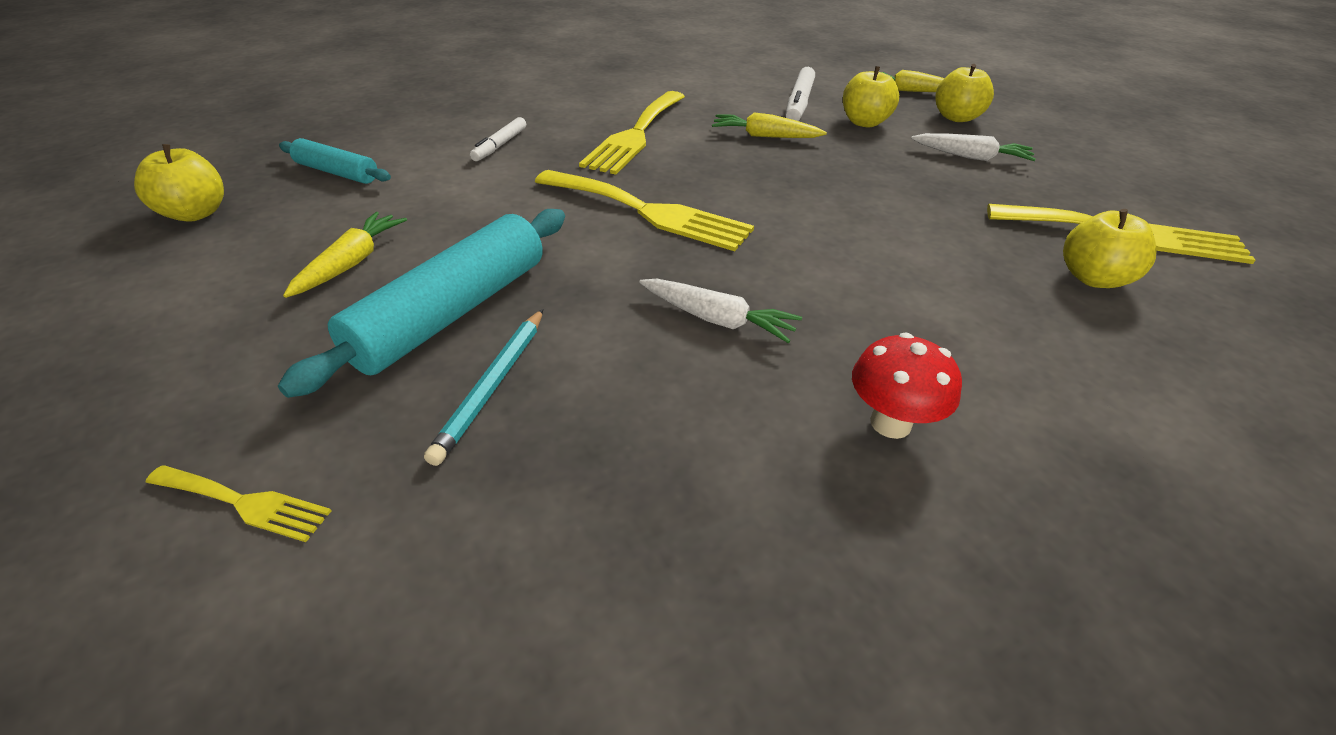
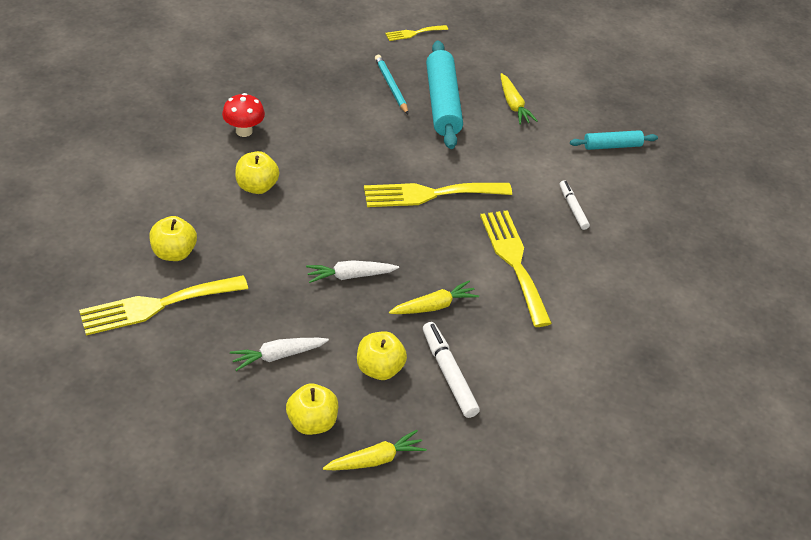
camera: 140 degrees right, 5 degrees up
(195, 213) = (618, 96): yellow apple -> yellow apple (257, 186)
(717, 319) = (338, 145): white carrot -> white carrot (350, 276)

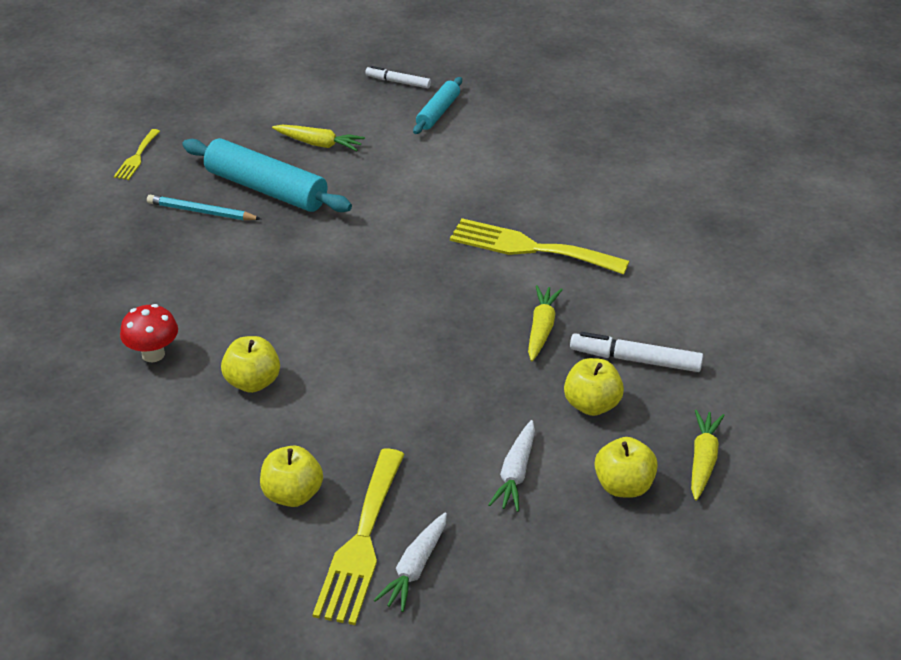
camera: 50 degrees left, 5 degrees down
(350, 276) = (450, 369): white carrot -> white carrot (415, 568)
(430, 194) = (388, 259): yellow fork -> none
(573, 208) = (495, 177): white marker -> white marker (398, 82)

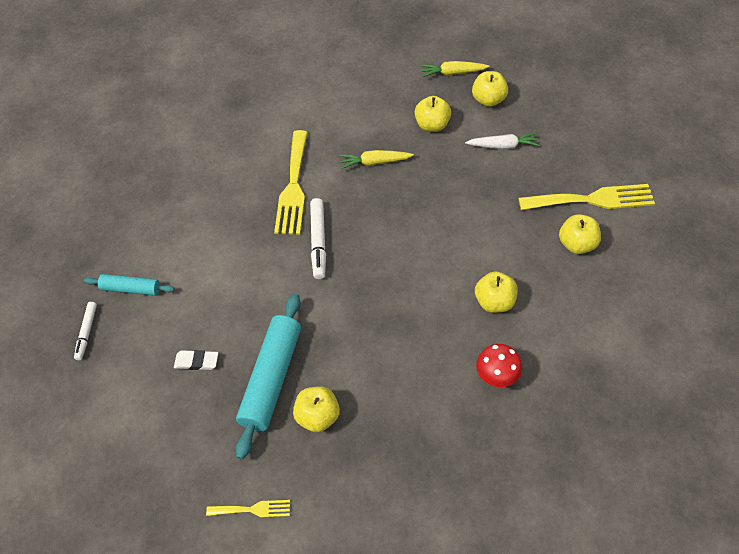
camera: 105 degrees left, 15 degrees up
(201, 212) = (317, 416): turquoise pencil -> yellow apple
(319, 144) = (196, 361): yellow carrot -> white eraser
(415, 568) = (595, 171): white carrot -> none
(635, 360) = (384, 114): white marker -> white marker (318, 242)

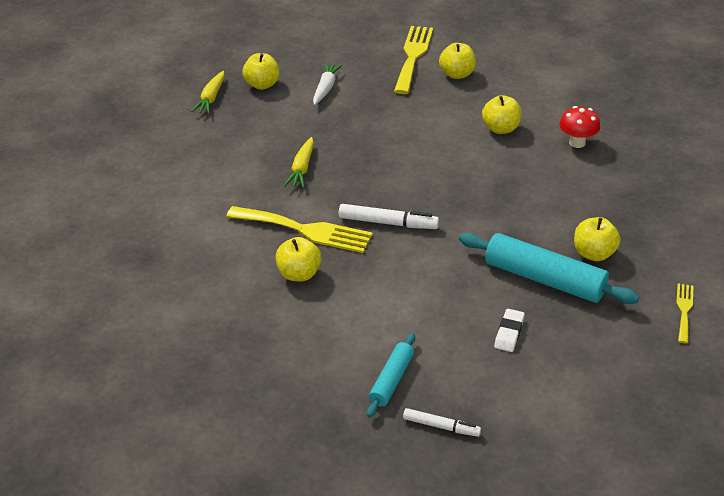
camera: 75 degrees left, 15 degrees down
(432, 125) = (274, 124): yellow apple -> yellow apple (299, 274)

